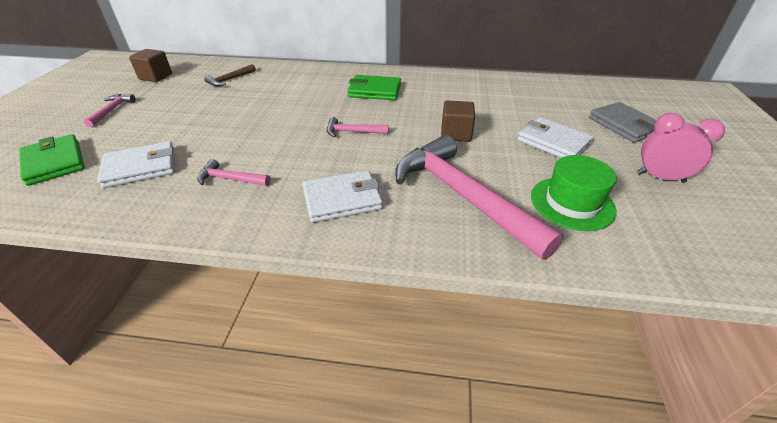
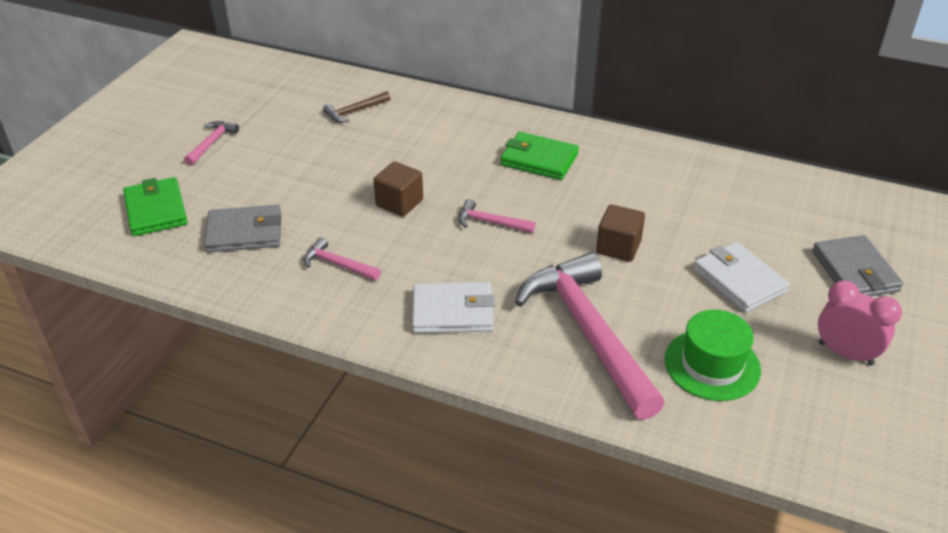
camera: 15 degrees right, 0 degrees up
(141, 168) = (244, 233): white wallet -> grey wallet
(156, 77) = (263, 93): brown cube -> brown cube (399, 203)

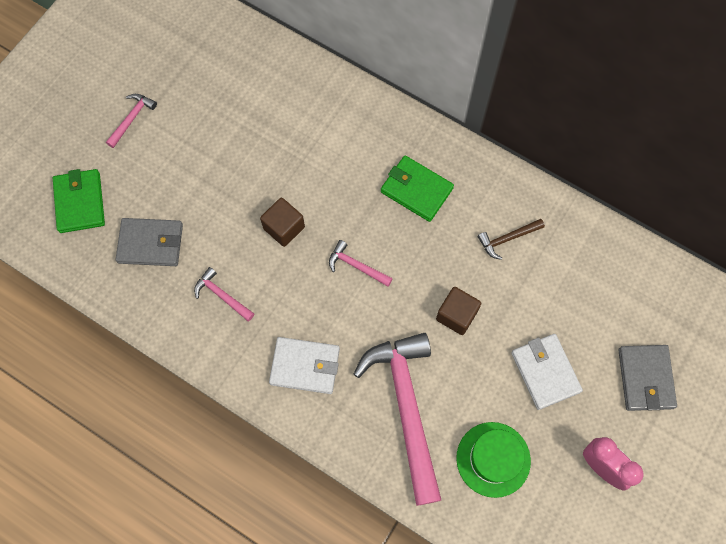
camera: 10 degrees right, 30 degrees up
(355, 111) = (264, 93): brown hammer -> brown hammer (507, 239)

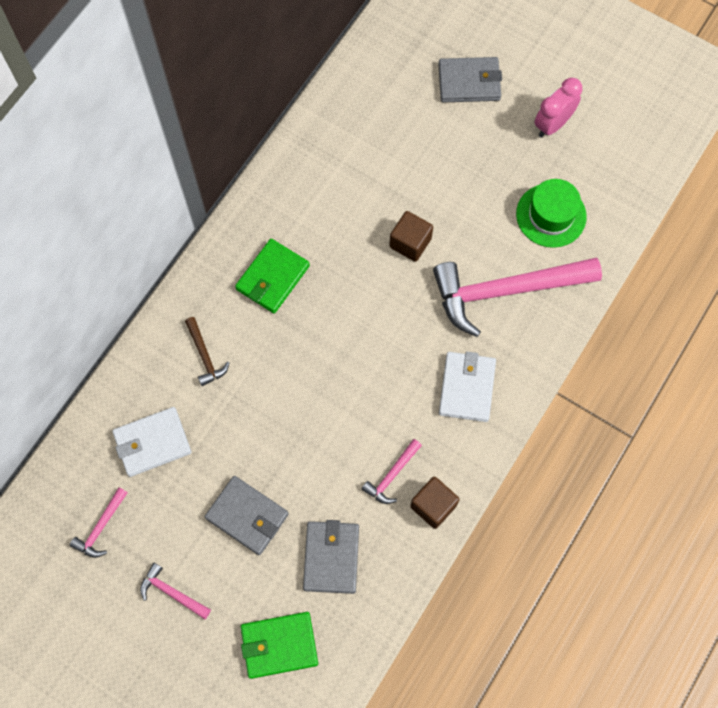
camera: 90 degrees left, 0 degrees up
(192, 174) = (247, 516): none -> grey wallet
(284, 228) = (314, 413): brown cube -> brown cube (433, 506)
(356, 266) = (358, 338): pink hammer -> pink hammer (101, 527)
(507, 239) = (329, 192): brown hammer -> brown hammer (205, 355)
(545, 372) = (465, 166): white wallet -> white wallet (152, 443)

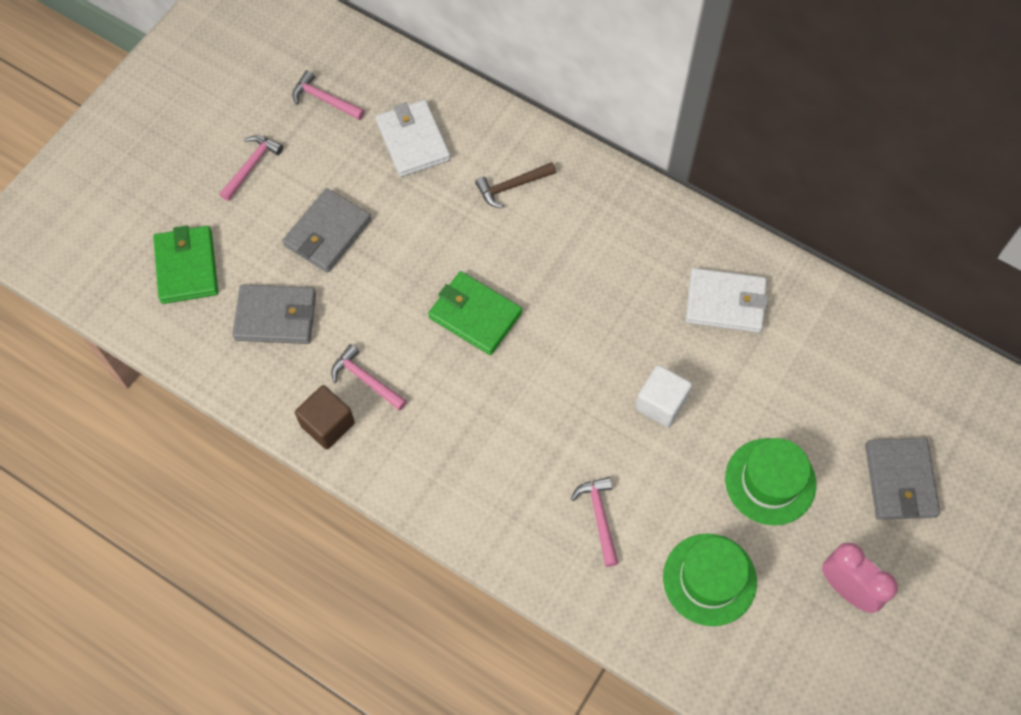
camera: 90 degrees right, 5 degrees down
(272, 277) = (609, 252): green wallet -> green wallet (475, 315)
(410, 243) = (661, 403): brown cube -> white cube
(467, 388) = (470, 466): white wallet -> white wallet (725, 303)
(472, 169) = (770, 481): none -> green hat
(506, 291) = (599, 517): pink hammer -> pink hammer, size x0.43

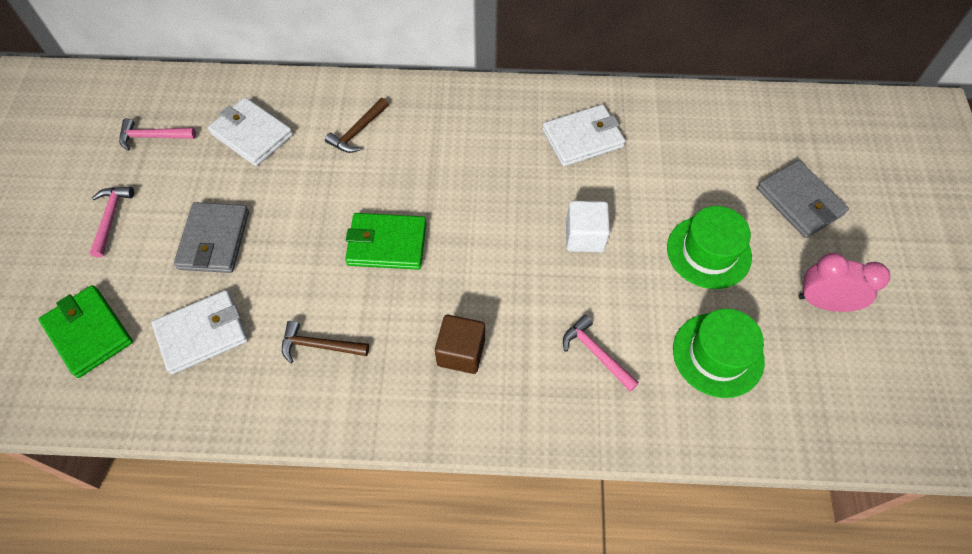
camera: 30 degrees left, 5 degrees down
(276, 317) = (202, 334): grey wallet -> white wallet
(327, 424) = (305, 404): brown cube -> brown cube (461, 352)
(366, 380) = (320, 346): pink hammer -> brown hammer

